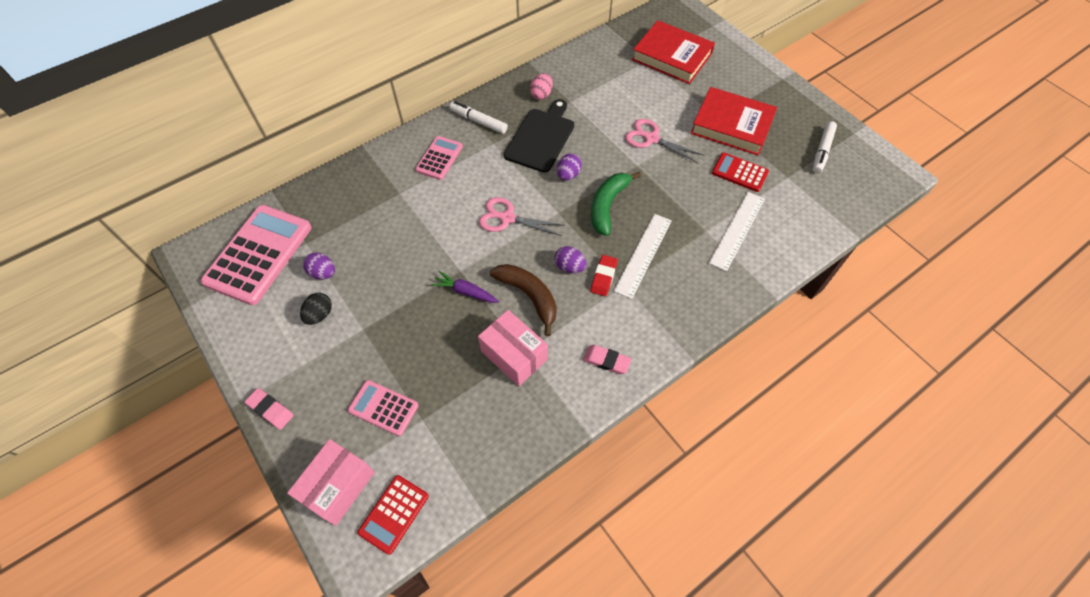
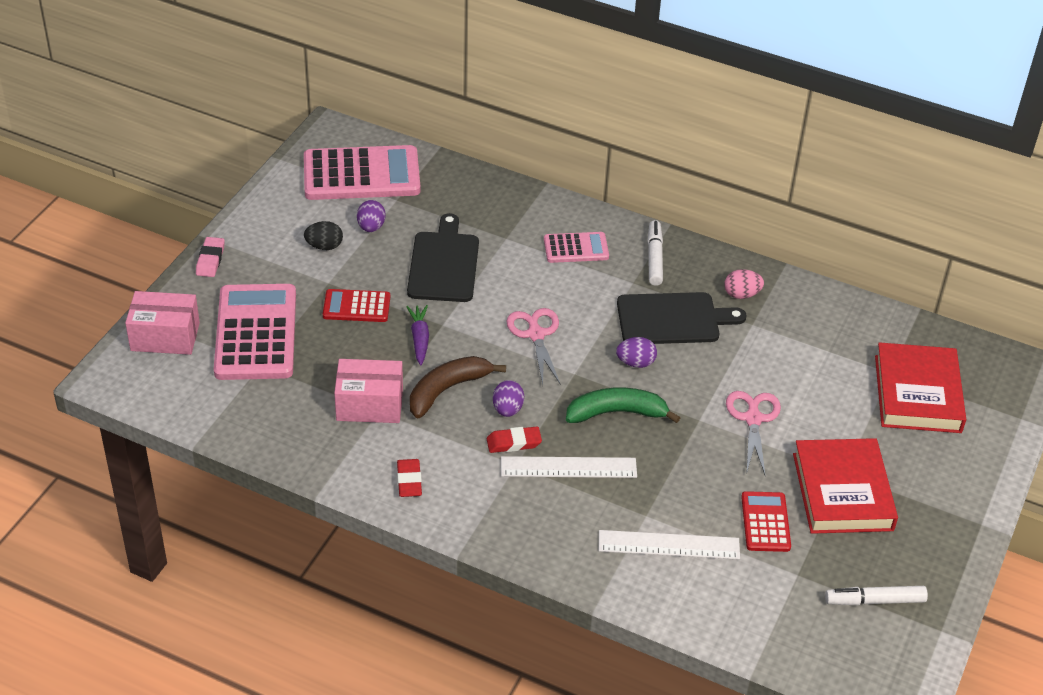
camera: 60 degrees right, 15 degrees down
(383, 408) = (256, 333): pink calculator -> pink calculator, size x1.91
(394, 514) = (160, 384): red calculator -> red calculator (356, 306)
(398, 242) = (443, 264): none -> black cutting board
(514, 355) = (369, 404): pink box -> pink box turned 75 degrees clockwise
(529, 296) = (447, 390): brown banana -> brown banana turned 150 degrees counterclockwise
(606, 361) = (409, 481): pink eraser -> red eraser

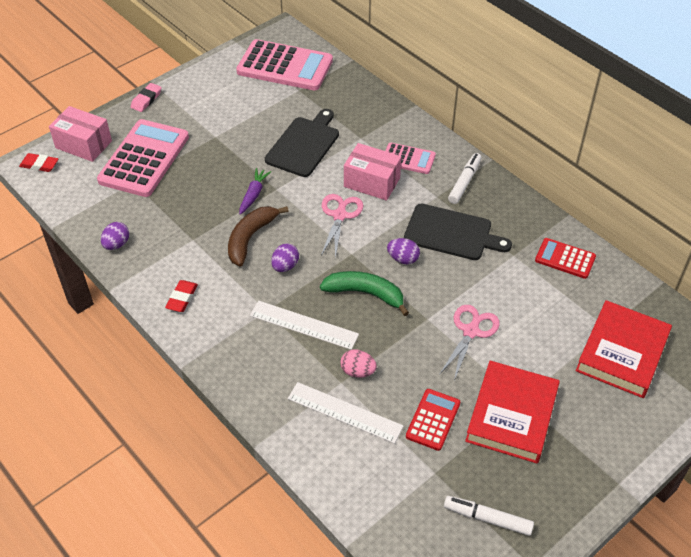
camera: 25 degrees right, 5 degrees up
(324, 246) = (228, 110): black egg -> none
(356, 306) = (224, 159): red calculator -> red calculator (565, 259)
(369, 404) = (189, 233): pink box -> pink box (372, 182)
(371, 227) = (269, 105): purple egg -> purple egg (117, 244)
(447, 390) = (250, 238): brown banana -> brown banana turned 45 degrees counterclockwise
(514, 443) = (274, 293): red eraser -> red eraser (39, 165)
(741, 294) = (518, 229): pink egg -> pink egg (358, 371)

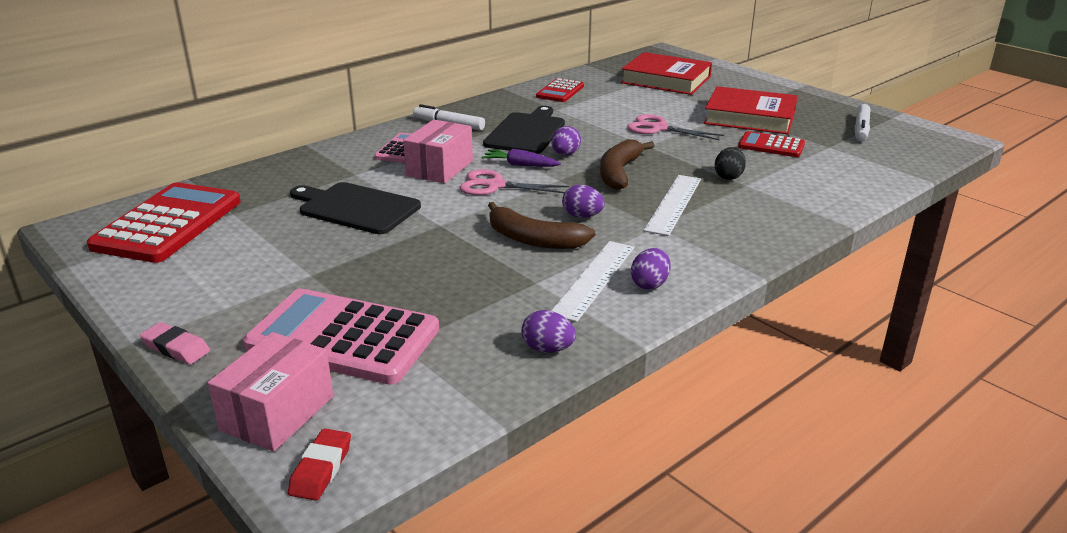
camera: 90 degrees left, 20 degrees down
(182, 298) = (650, 284): red eraser -> purple egg
(253, 194) = (449, 240): purple carrot -> purple carrot (520, 165)
(285, 66) = (168, 224): pink calculator -> red calculator
(344, 412) = (784, 183): white ruler -> white ruler (594, 279)
(358, 371) = (728, 177): pink egg -> black egg
(365, 294) = (619, 172): green banana -> brown banana

